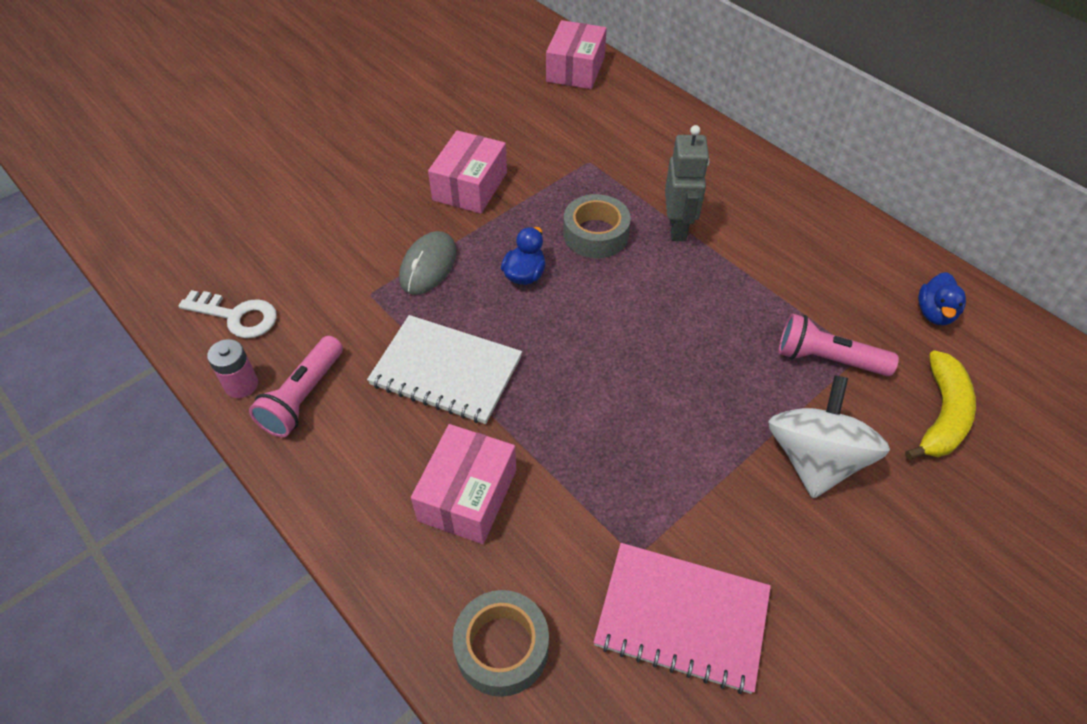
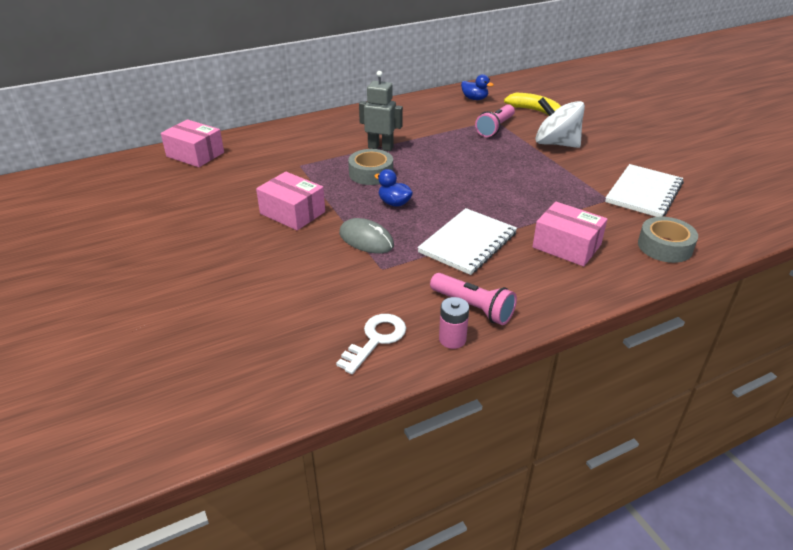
camera: 75 degrees left, 15 degrees down
(682, 617) = (643, 193): pink notebook -> white notebook

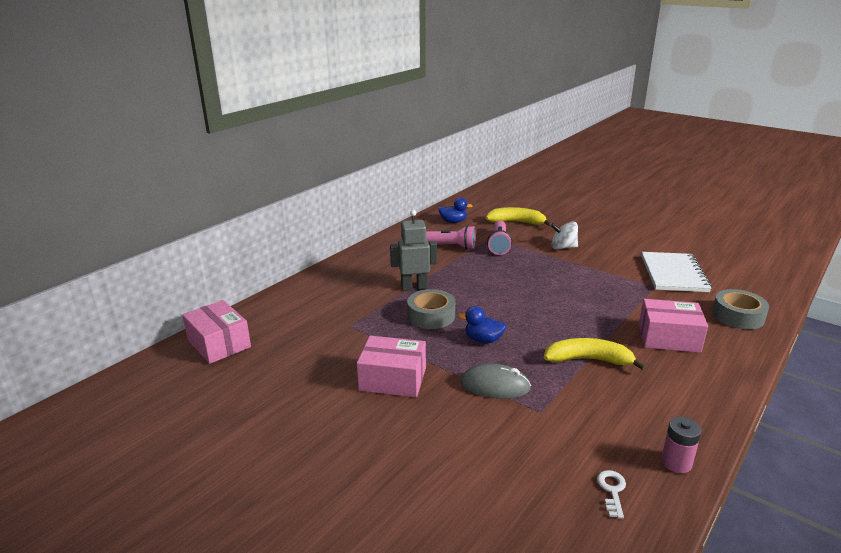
camera: 25 degrees left, 10 degrees down
(195, 154) = (219, 343): pink box -> pink box turned 45 degrees clockwise
(376, 339) = (612, 490): white key -> white key, size x0.59
(467, 243) = (588, 360): white notebook -> yellow banana
(473, 307) = (659, 423): pink flashlight -> pink flashlight (448, 247)
(556, 144) = (563, 247): white spinning top -> white spinning top, size x0.62

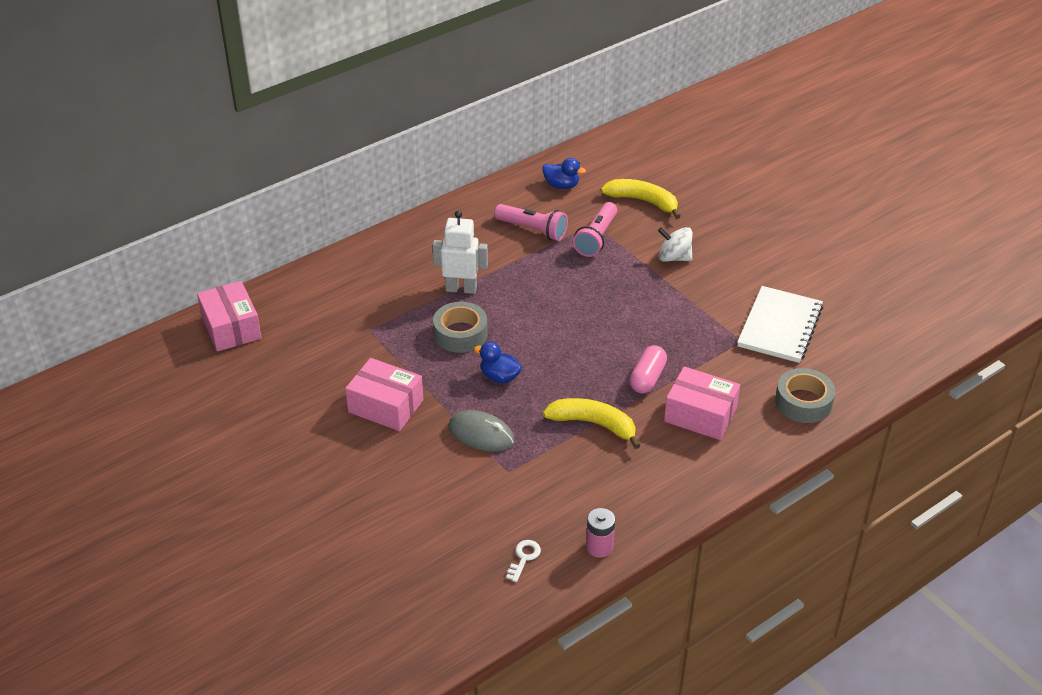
camera: 15 degrees right, 15 degrees up
(414, 287) = (461, 289): grey robot -> white robot
(605, 320) = (647, 378): none -> pink capsule

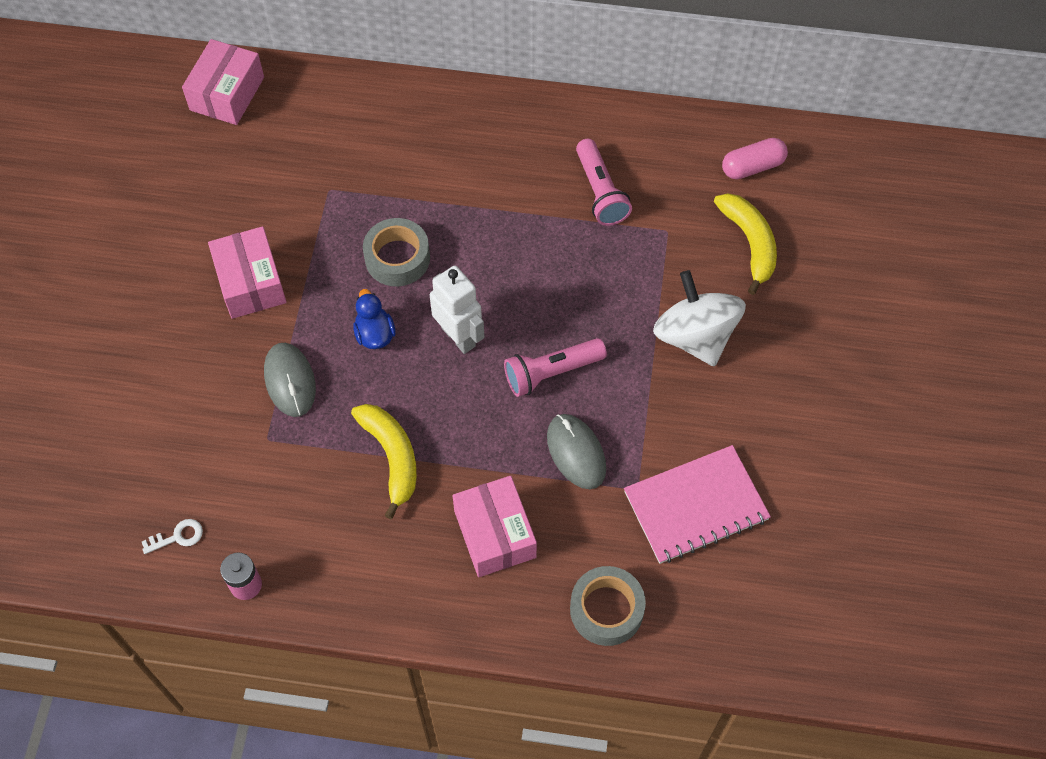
camera: 45 degrees right, 20 degrees up
(461, 289) = (456, 208): white robot -> white robot (459, 336)
(561, 185) = (692, 159): blue duck -> none
(596, 238) = (648, 251): pink flashlight -> pink flashlight (551, 372)
(647, 378) = (498, 451): pink capsule -> pink capsule (752, 167)
(674, 257) = (695, 336): white spinning top -> white spinning top, size x1.62
(688, 349) = (576, 452): none -> grey mouse
(779, 326) = (695, 506): white notebook -> pink notebook

